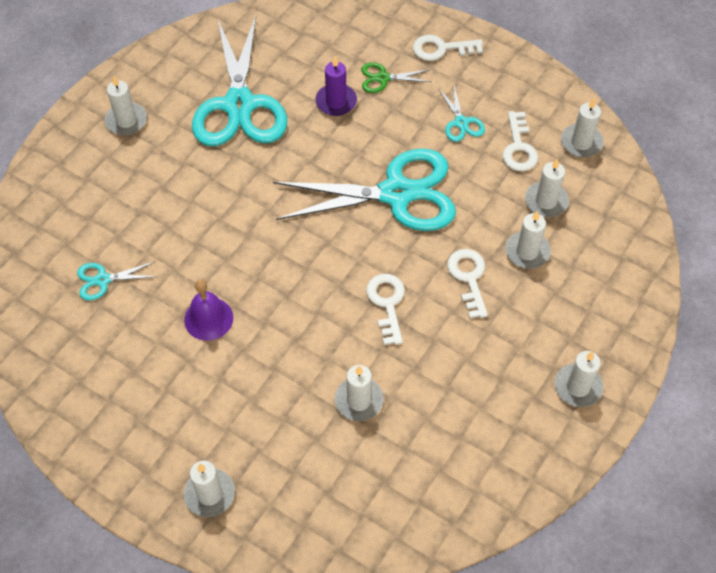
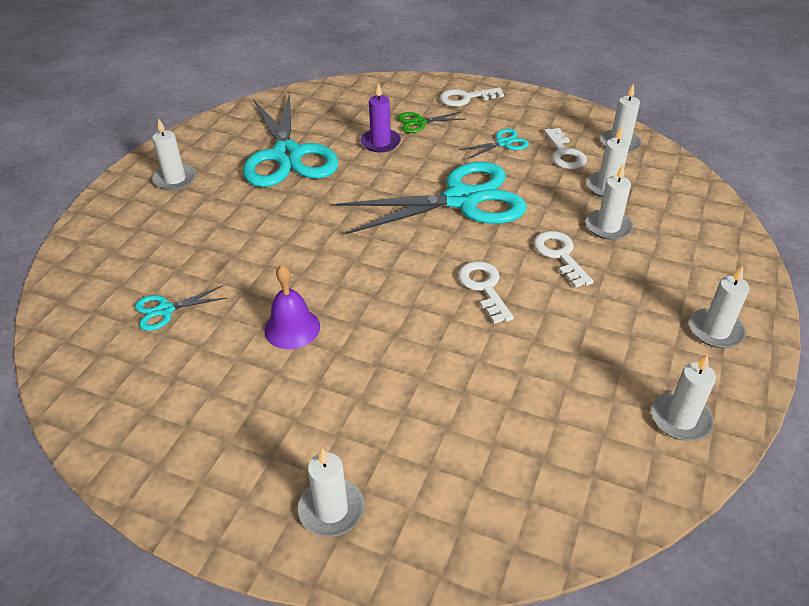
camera: 10 degrees left, 15 degrees down
(359, 400) = (484, 380): white candle -> white candle (680, 419)
(461, 123) = (503, 143): turquoise scissors -> turquoise scissors turned 90 degrees counterclockwise

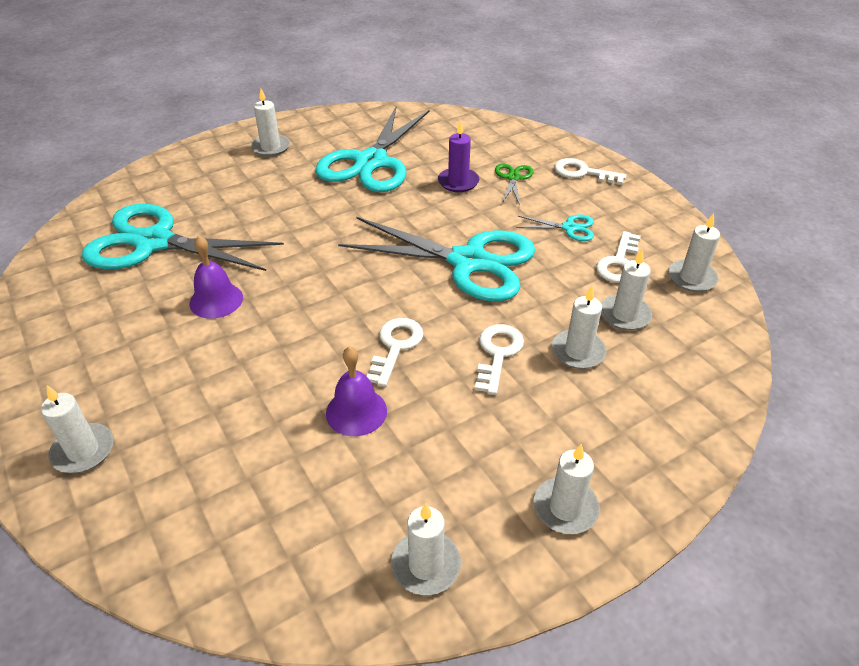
camera: 35 degrees right, 0 degrees up
(165, 310) = (154, 242): turquoise scissors -> turquoise scissors, size x2.38
(419, 122) = (513, 178): green scissors -> green scissors turned 75 degrees clockwise
(513, 349) = (356, 411): none -> purple bell

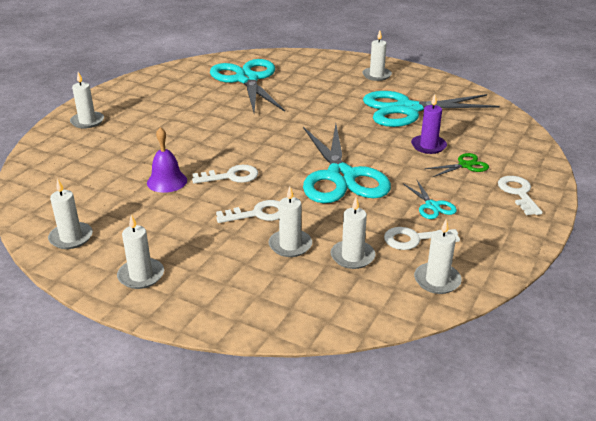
camera: 60 degrees right, 10 degrees down
(216, 300) = (218, 112): purple bell -> none

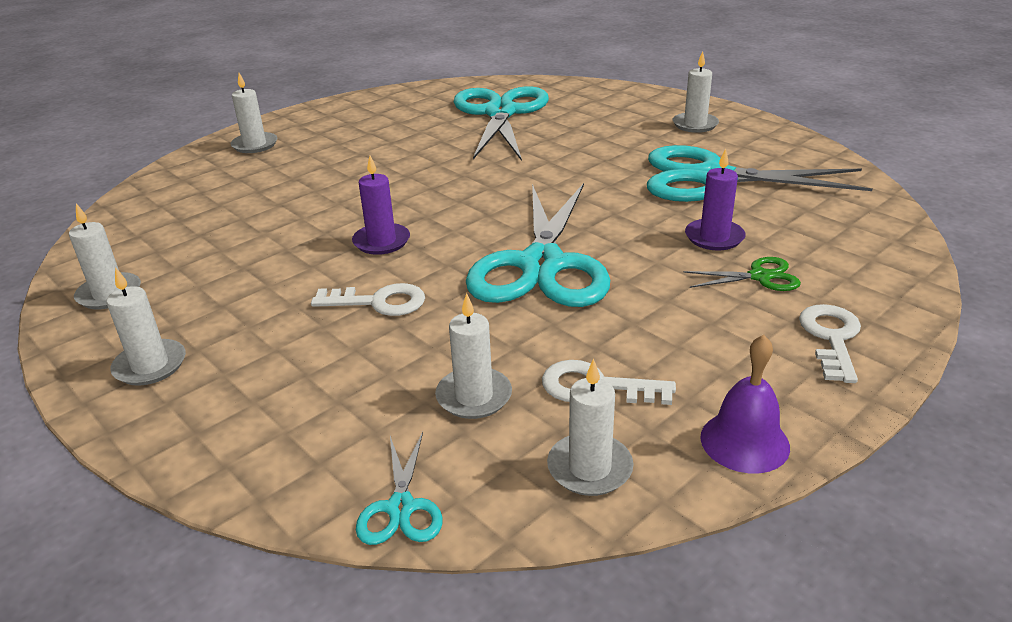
camera: 20 degrees right, 0 degrees up
(167, 181) = (290, 236): purple bell -> purple bell (744, 441)
(231, 176) = (381, 241): white key -> purple candle
(290, 245) = (390, 359): white candle -> none
(432, 206) = (661, 335): turquoise scissors -> turquoise scissors (401, 508)

